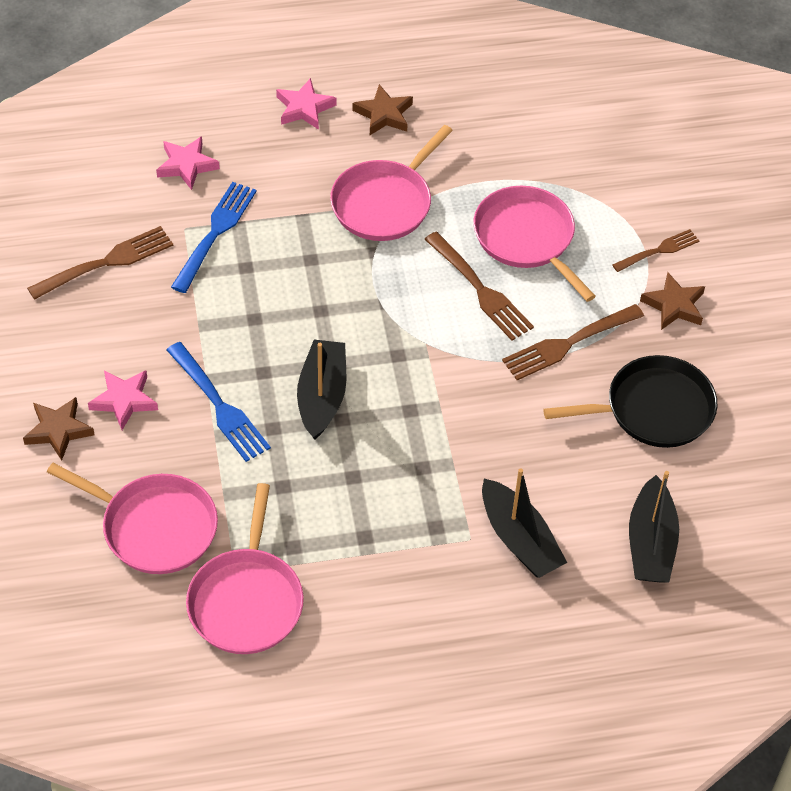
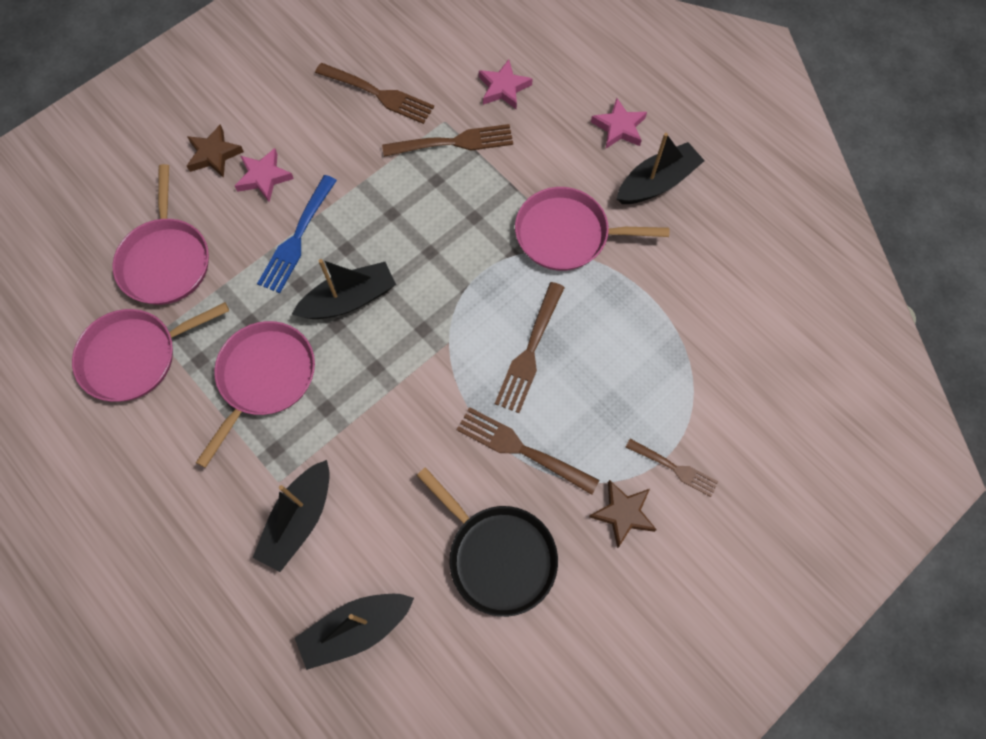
camera: 60 degrees right, 15 degrees up
(215, 234) = (453, 143): blue fork -> brown fork
(384, 114) = (657, 182): brown star -> black boat
(526, 238) = (609, 356): pink pan -> pink pan (264, 377)

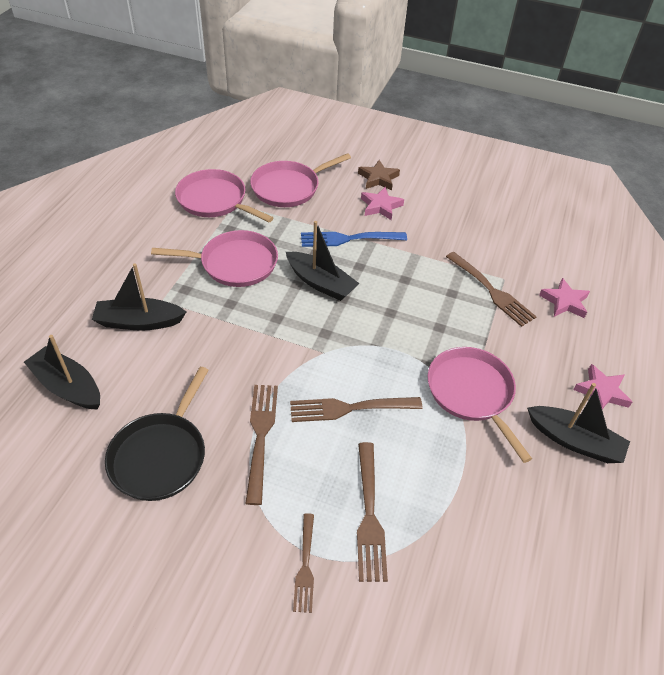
camera: 60 degrees right, 20 degrees down
(377, 94) = (492, 235): brown fork -> brown fork (369, 514)
(623, 513) = (240, 538): brown star -> none

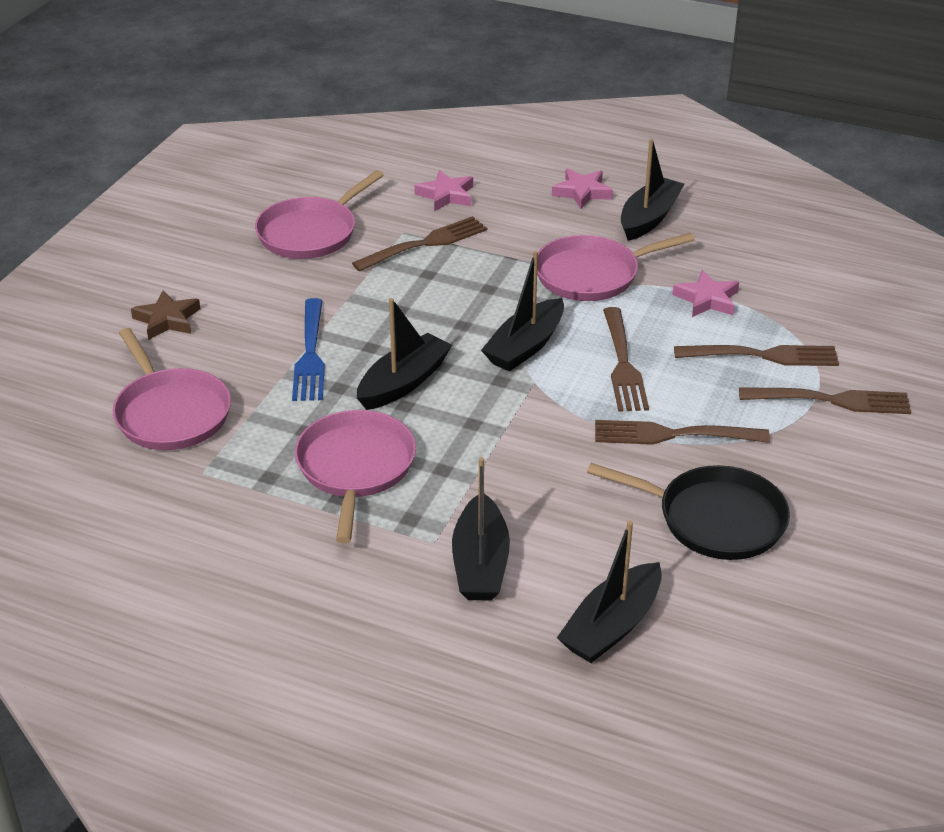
camera: 85 degrees left, 10 degrees down
(214, 200) = (189, 497): pink pan -> pink pan (311, 233)
(305, 565) = (830, 401): brown fork -> brown fork, size x1.56
(367, 348) = (525, 346): none -> black boat
(380, 206) = (238, 321): pink star -> pink star (707, 299)

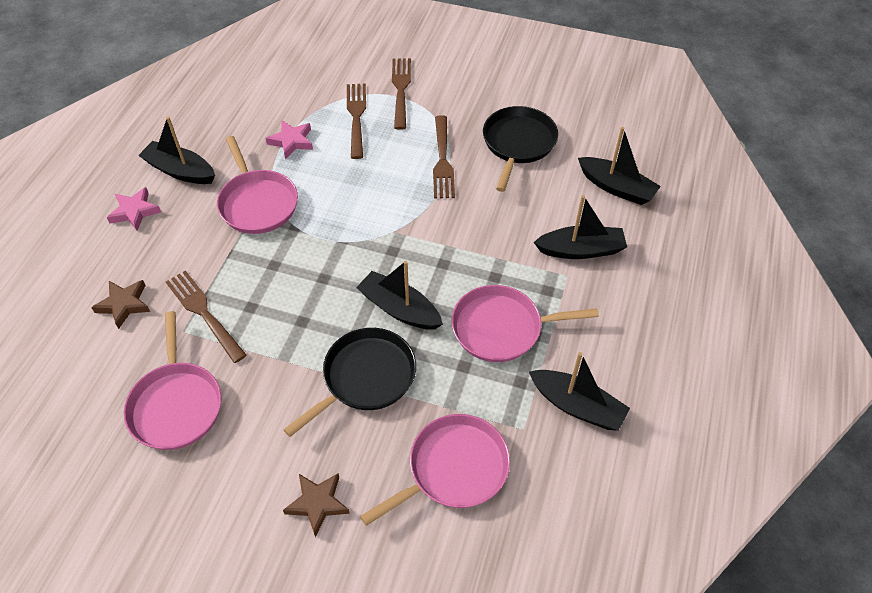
camera: 95 degrees left, 15 degrees up
(310, 354) = (365, 377): blue fork -> black pan
(311, 233) = (176, 405): pink pan -> pink pan turned 45 degrees clockwise
(446, 195) = (124, 304): pink star -> brown star
(525, 346) = (351, 238): black boat -> black boat (577, 406)
(622, 363) = (368, 185): brown fork -> none

